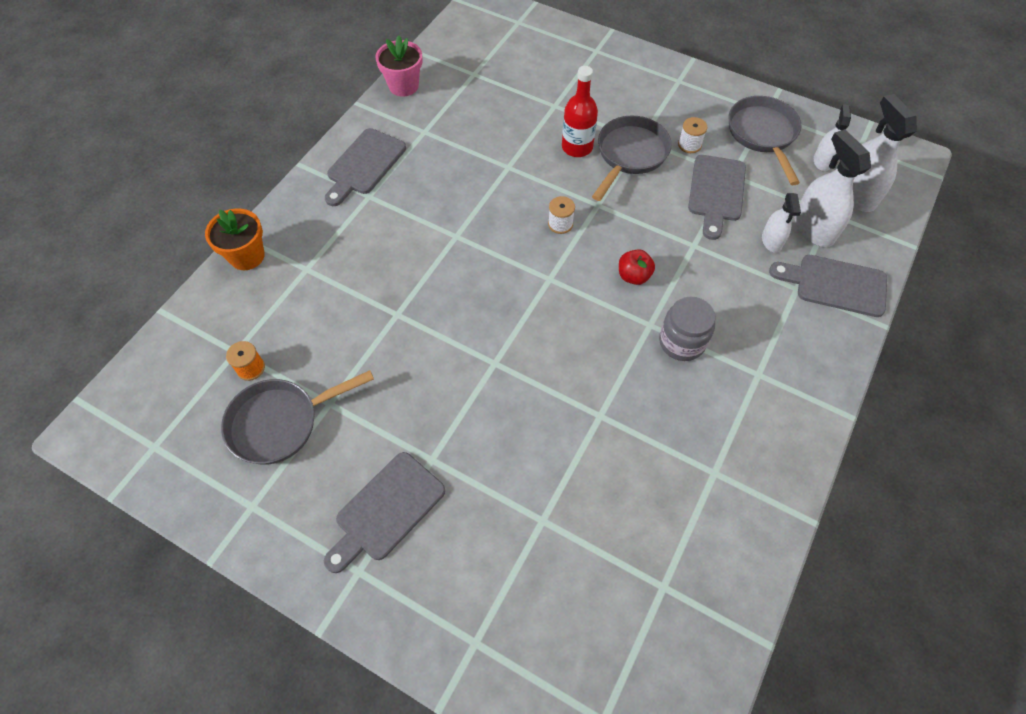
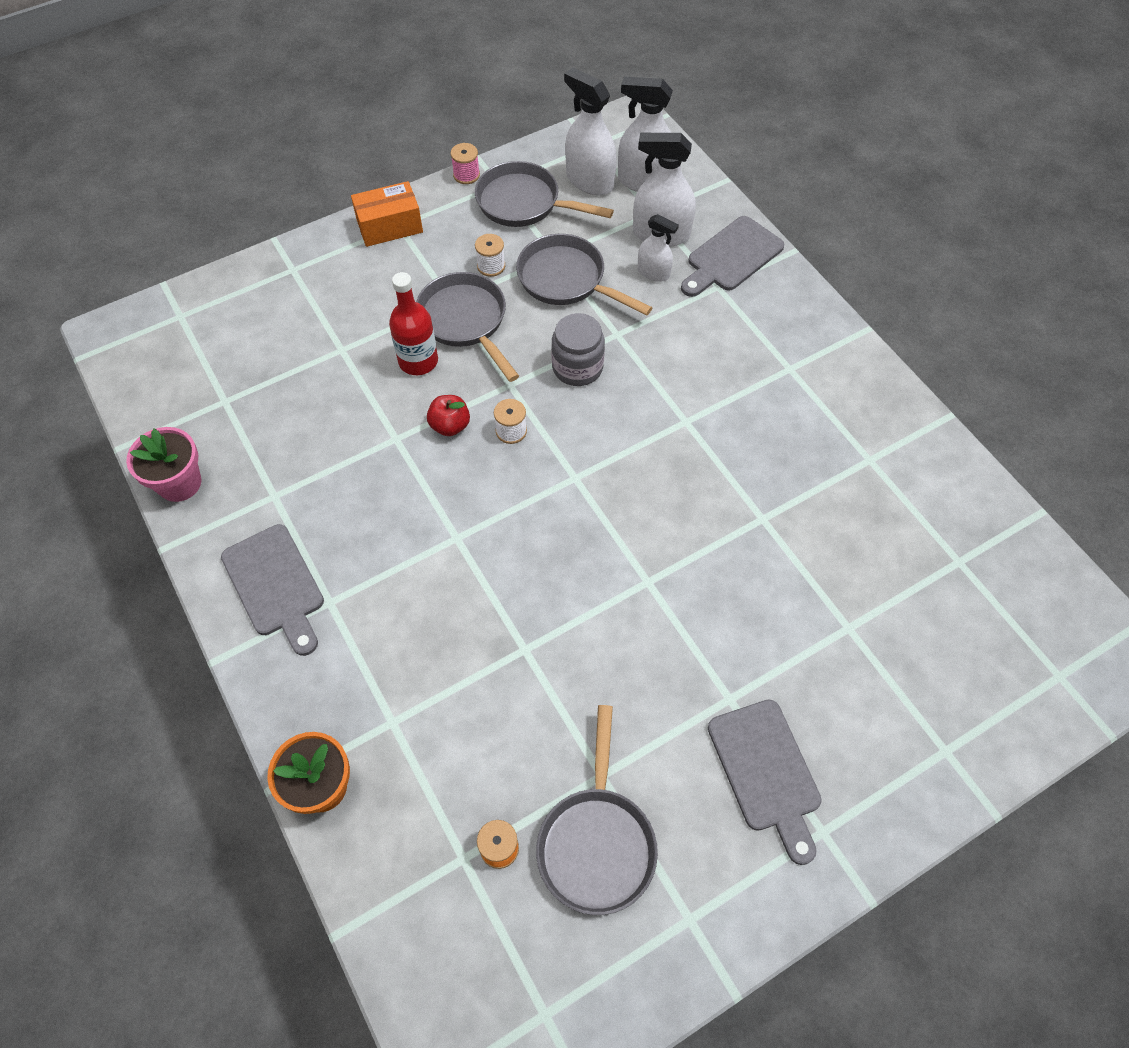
camera: 60 degrees left, 0 degrees up
(633, 276) = (620, 403): red apple -> red apple (450, 425)
(674, 77) = (389, 226): none -> orange box
(682, 342) = (721, 407): grey jar -> grey jar (577, 367)
(716, 192) = (566, 280): grey cutting board -> grey pan
(757, 92) = (466, 175): none -> pink spool
(822, 161) = (589, 181): white spray bottle -> white spray bottle, size x1.70

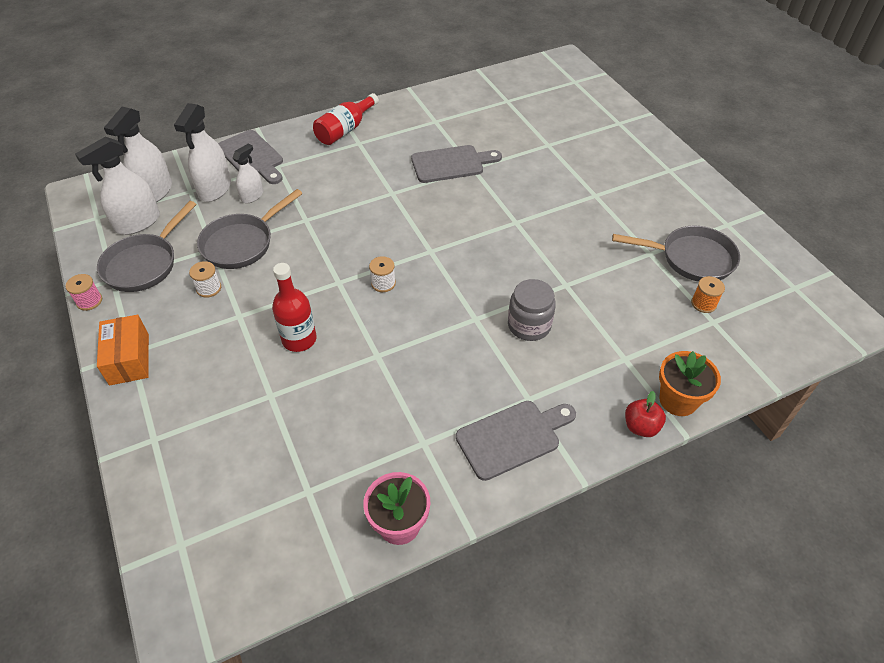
camera: 85 degrees left, 10 degrees down
(450, 425) = (371, 320): red apple -> red apple (641, 426)
(465, 321) = (265, 307): grey pan -> none
(577, 367) = (331, 243): grey jar -> grey jar (529, 325)
(766, 772) = (638, 186): grey cutting board -> grey cutting board (451, 164)
(816, 348) = (345, 130): none -> red bottle

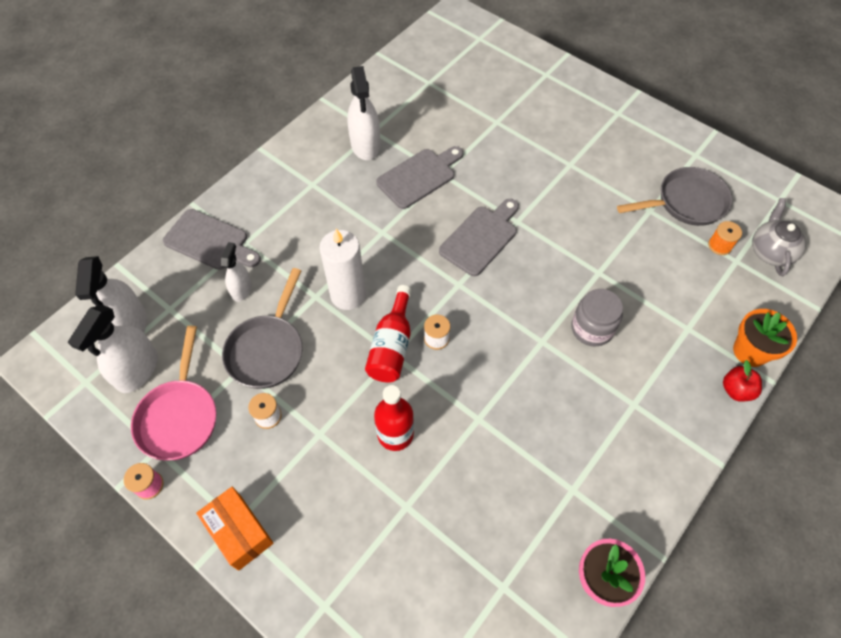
camera: 25 degrees left, 10 degrees up
(144, 264) = (179, 417): grey pan -> pink pan
(215, 188) = (195, 295): white spray bottle -> white spray bottle (365, 145)
(332, 227) = (348, 295): none -> white candle
(345, 130) = (288, 173): red bottle -> red bottle (392, 346)
(512, 437) = (643, 449): grey cutting board -> grey cutting board (481, 238)
(755, 326) = (770, 251): none -> grey teapot

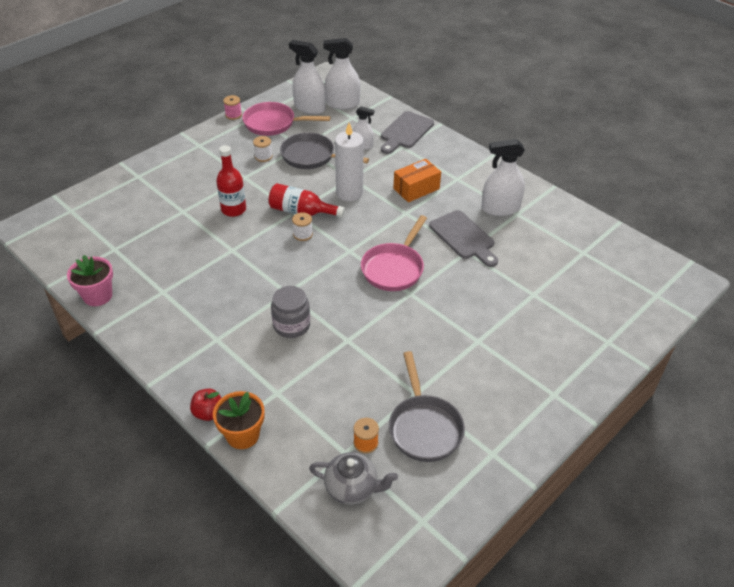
camera: 95 degrees right, 15 degrees down
(239, 532) = (193, 146): orange box -> orange box (416, 189)
(481, 238) = (394, 268): grey cutting board -> pink pan

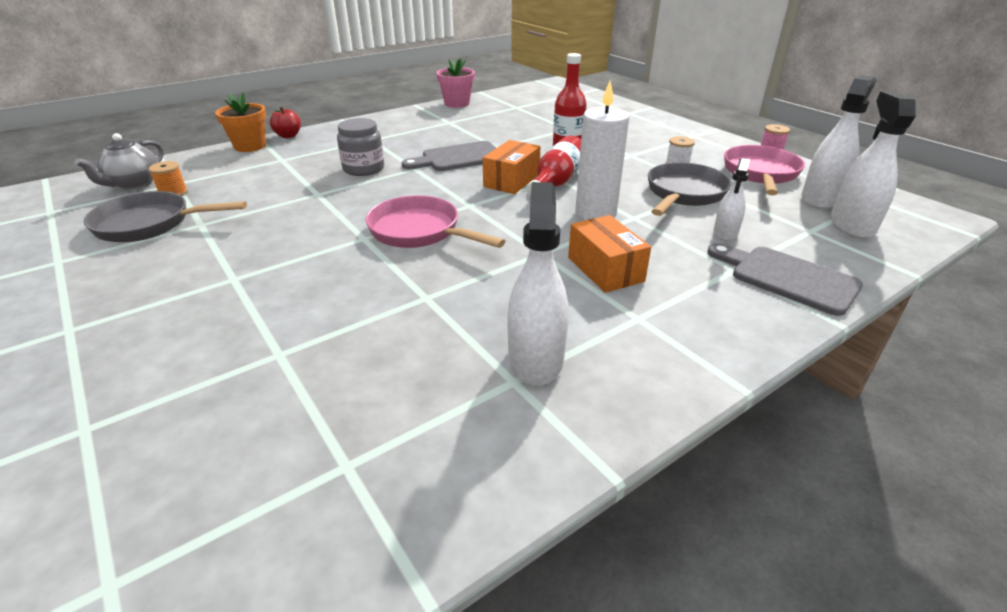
camera: 100 degrees right, 10 degrees down
(303, 234) = (511, 180): white spool -> orange box
(464, 237) = (462, 300): grey cutting board -> grey cutting board (458, 158)

